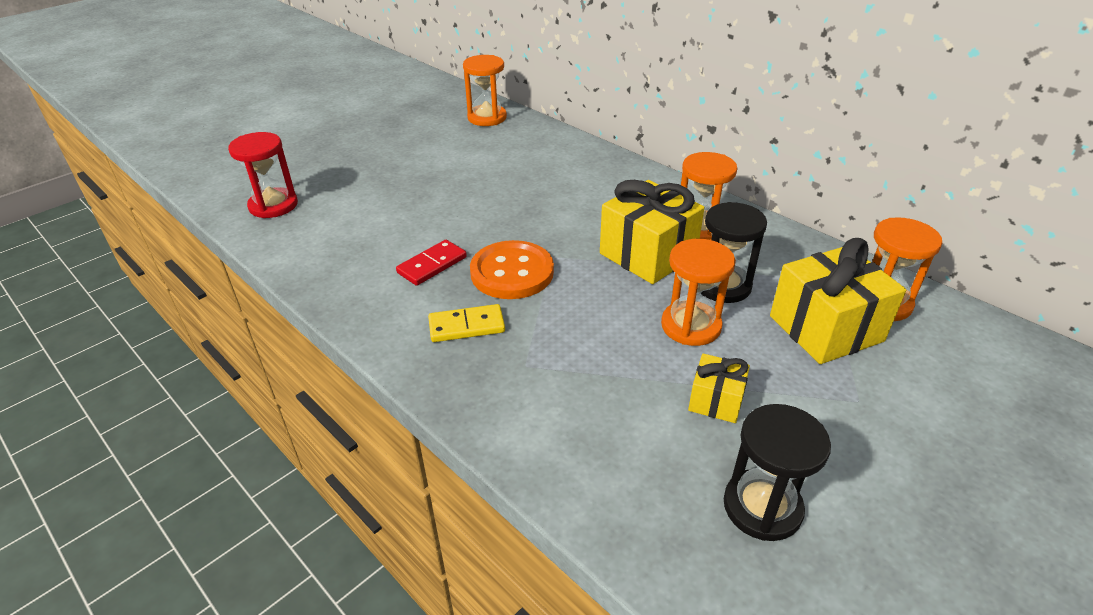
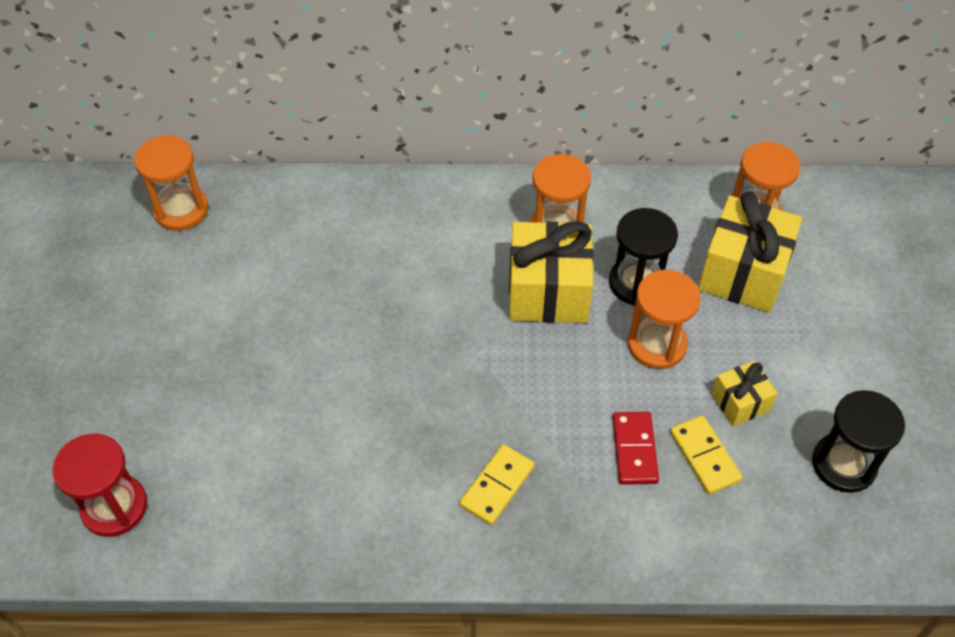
camera: 45 degrees left, 15 degrees up
(432, 265) = (384, 448): red domino -> red domino (634, 450)
(512, 272) = (463, 400): orange button -> none
(638, 412) = (704, 456): none -> yellow domino

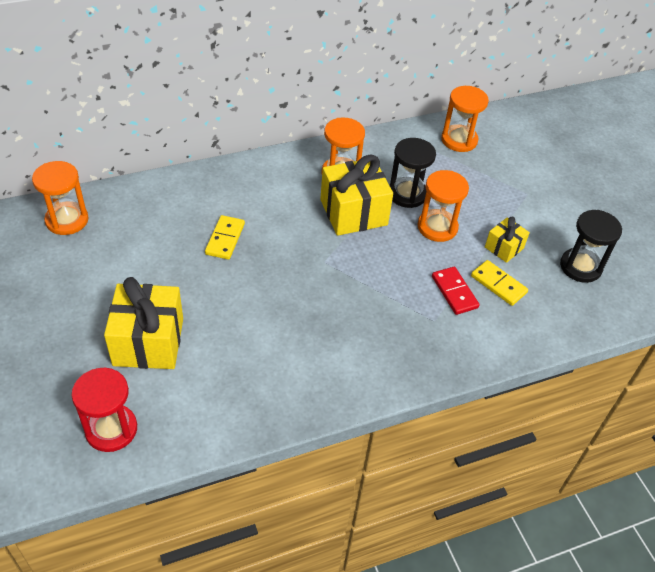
camera: 25 degrees left, 5 degrees down
(497, 486) = (378, 338): yellow domino -> yellow domino (225, 239)
(743, 273) = (468, 173): yellow gift -> yellow gift (148, 342)

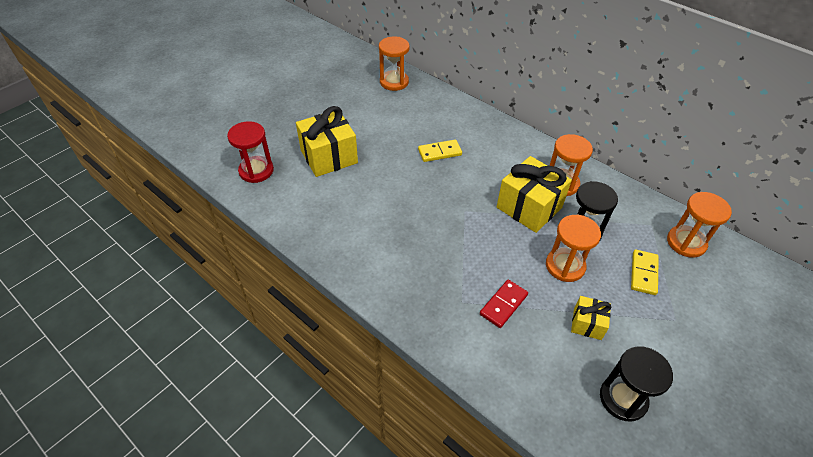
camera: 65 degrees right, 0 degrees up
(498, 284) = (540, 335): yellow domino -> yellow domino (643, 273)

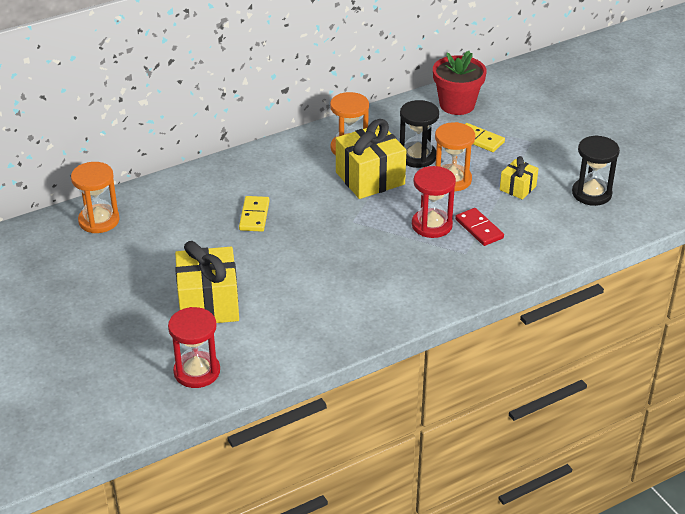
camera: 70 degrees left, 10 degrees down
(489, 266) = (432, 225): none -> red hourglass
(686, 242) = (457, 105): orange hourglass -> red flower pot

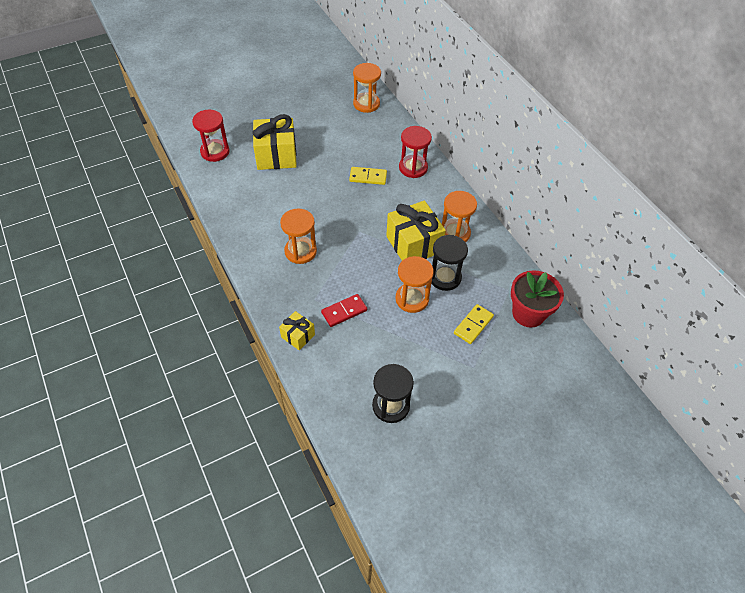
camera: 90 degrees right, 15 degrees up
(391, 268) = (300, 251): none -> orange hourglass
(432, 225) = (351, 280): red hourglass -> red hourglass (413, 168)
(517, 188) = (400, 346): yellow gift -> yellow gift (298, 336)

